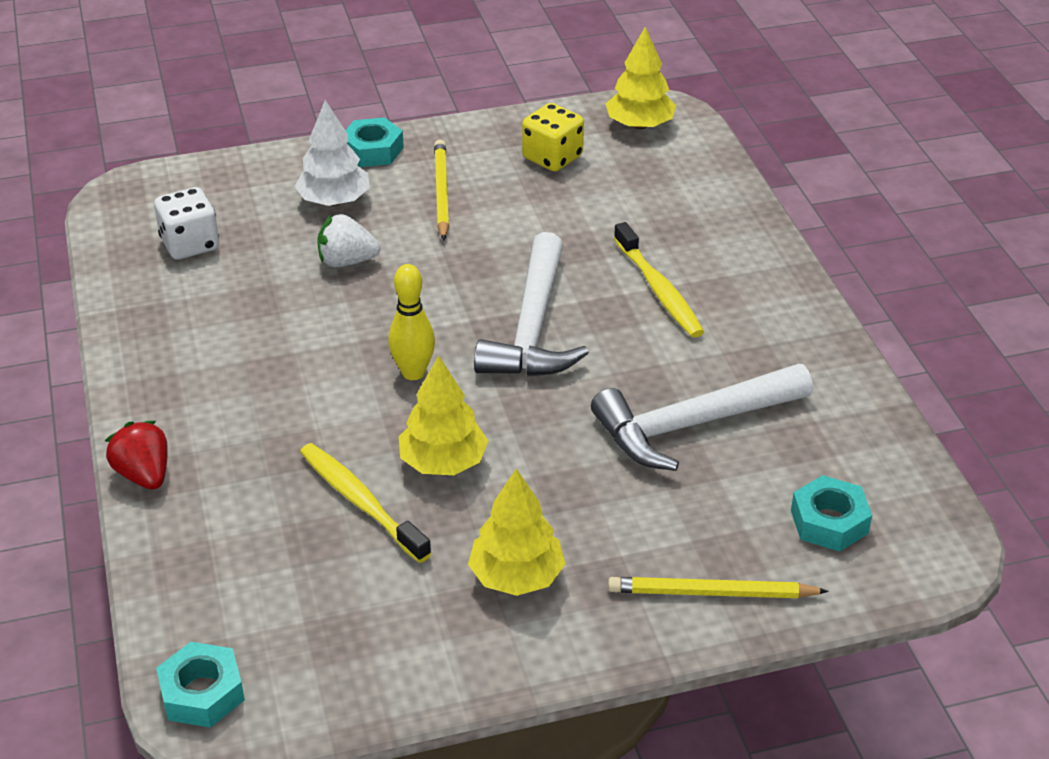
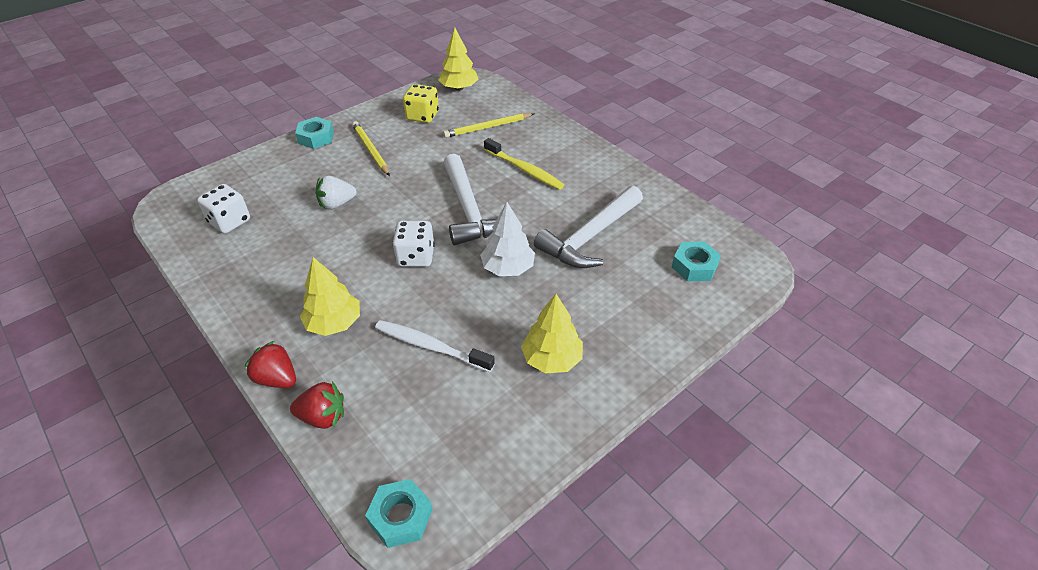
camera: 25 degrees left, 5 degrees up
(174, 541) = (323, 417): none -> red strawberry
(334, 201) = (309, 171): white tree -> white tree (508, 268)
(361, 502) = (431, 346): yellow toothbrush -> white toothbrush
(413, 373) = (416, 257): yellow bowling pin -> white dice
(443, 462) = (466, 304): yellow tree -> yellow tree (334, 323)
(712, 593) = (663, 328): yellow pencil -> yellow pencil (488, 127)

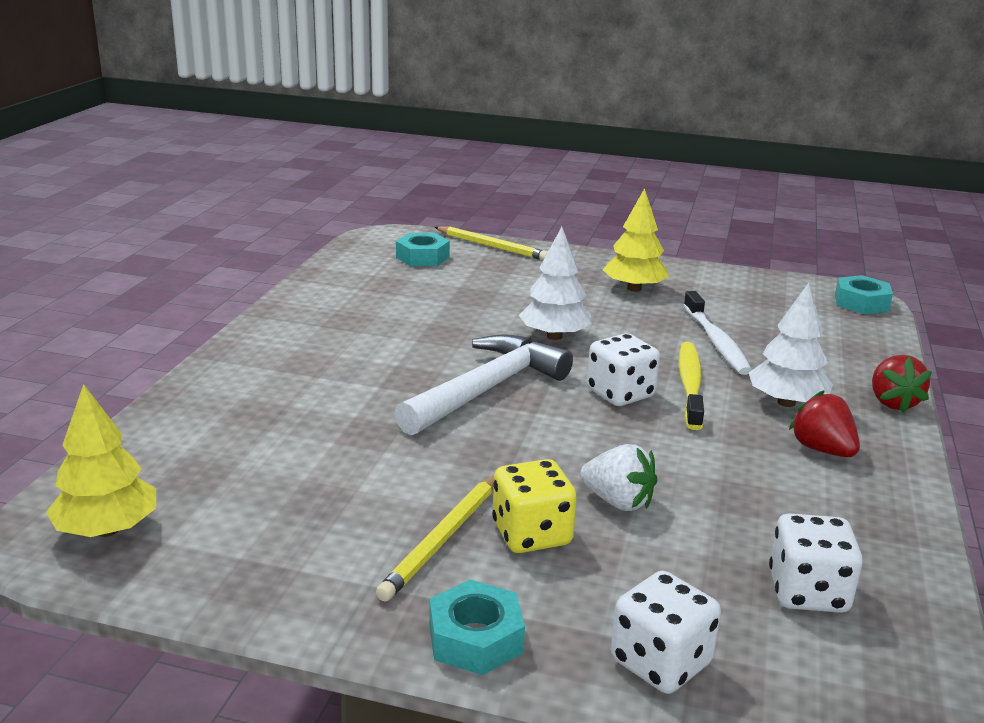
camera: 125 degrees left, 20 degrees down
(256, 168) = (660, 662): none -> white dice
(323, 417) = (870, 362): red strawberry -> red strawberry (822, 450)
(334, 323) = (786, 402): yellow tree -> white tree
(422, 116) = (265, 530): yellow dice -> yellow dice (531, 534)
(488, 127) = (248, 444): yellow pencil -> yellow pencil (491, 246)
(524, 170) = (346, 378): yellow toothbrush -> yellow toothbrush (690, 385)
(590, 237) = (440, 308): white hammer -> none

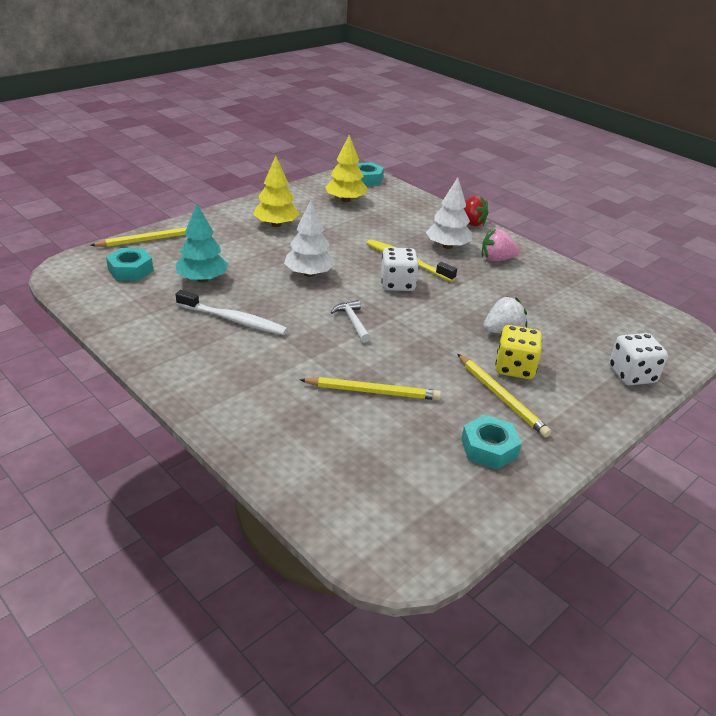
camera: 60 degrees left, 10 degrees up
(107, 530) = (405, 527): yellow tree -> yellow tree (346, 200)
(351, 441) = (372, 392): none -> yellow pencil
(455, 290) = (202, 279): none -> turquoise tree
(475, 638) = (591, 419): turquoise nut -> turquoise nut (489, 448)
(486, 389) = (352, 322): white hammer -> white hammer, size x0.46
(716, 341) = (367, 233): white toothbrush -> white toothbrush (233, 320)
(808, 592) = (602, 317): white dice -> none
(822, 450) = (496, 259): red strawberry -> pink strawberry

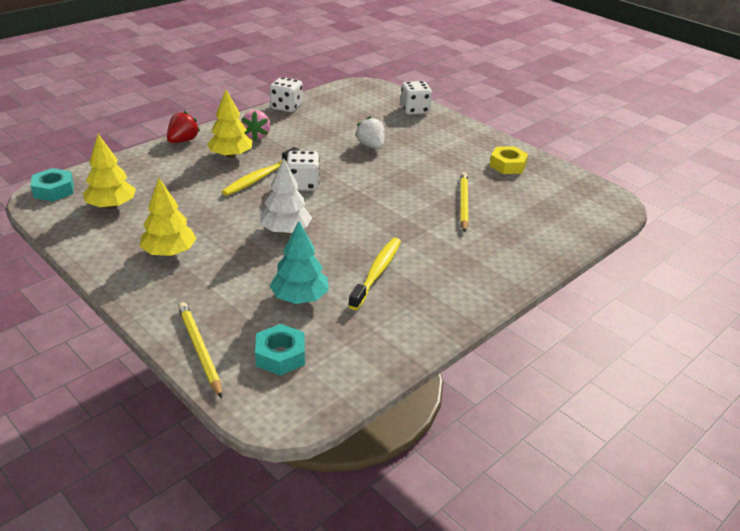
camera: 90 degrees left, 0 degrees up
(233, 320) = (377, 273): white toothbrush -> yellow toothbrush
(352, 322) = (369, 209): white hammer -> none
(447, 246) = (231, 156): white tree -> yellow tree
(489, 448) = (507, 165): turquoise nut -> yellow nut
(501, 397) = (453, 155): yellow pencil -> none
(515, 368) = (417, 147): yellow dice -> none
(579, 277) = (286, 107): none -> white dice

